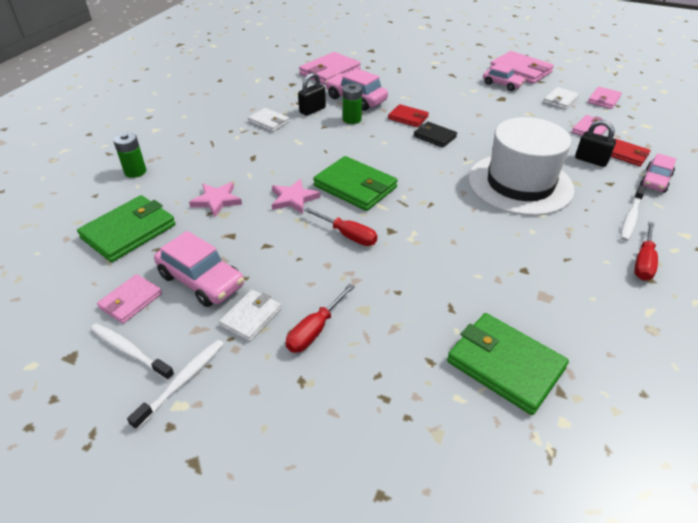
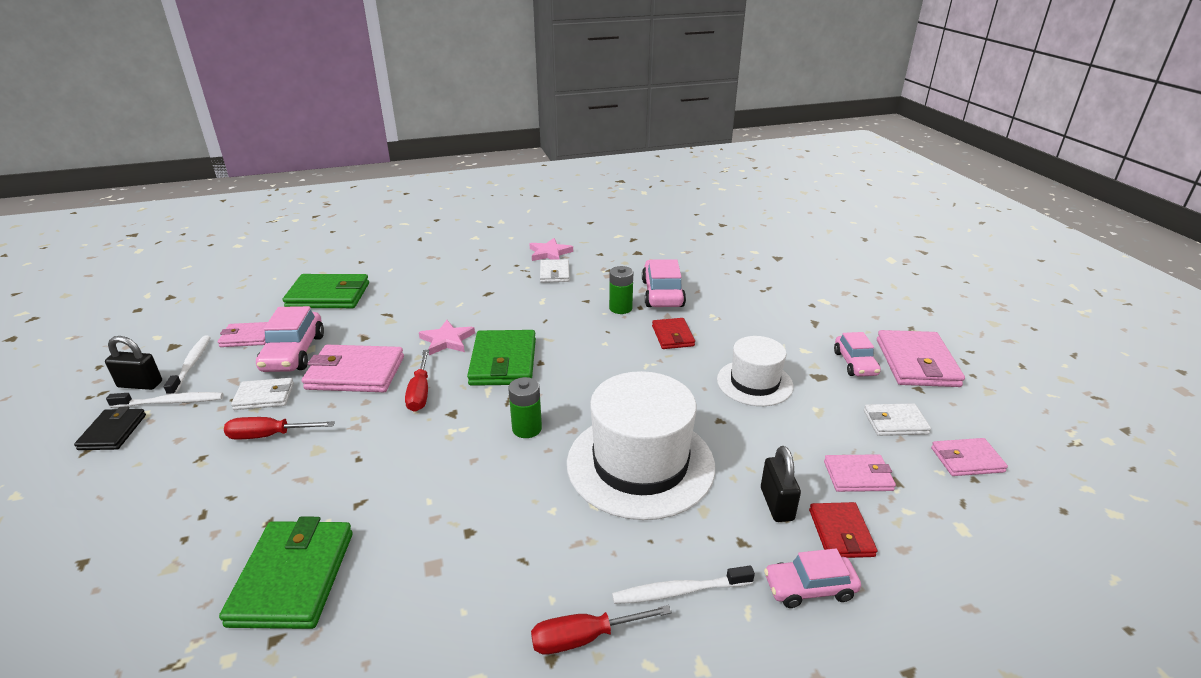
camera: 50 degrees right, 10 degrees down
(135, 172) = (407, 259): green battery -> green battery (527, 428)
(216, 200) = (405, 308): pink star -> pink star (549, 253)
(312, 110) = (606, 282): black padlock -> black padlock (140, 384)
(330, 72) = (692, 258): pink wallet -> pink wallet (355, 373)
(434, 136) = (659, 367): black wallet -> black wallet (113, 432)
(486, 117) = (754, 383): none -> white hat

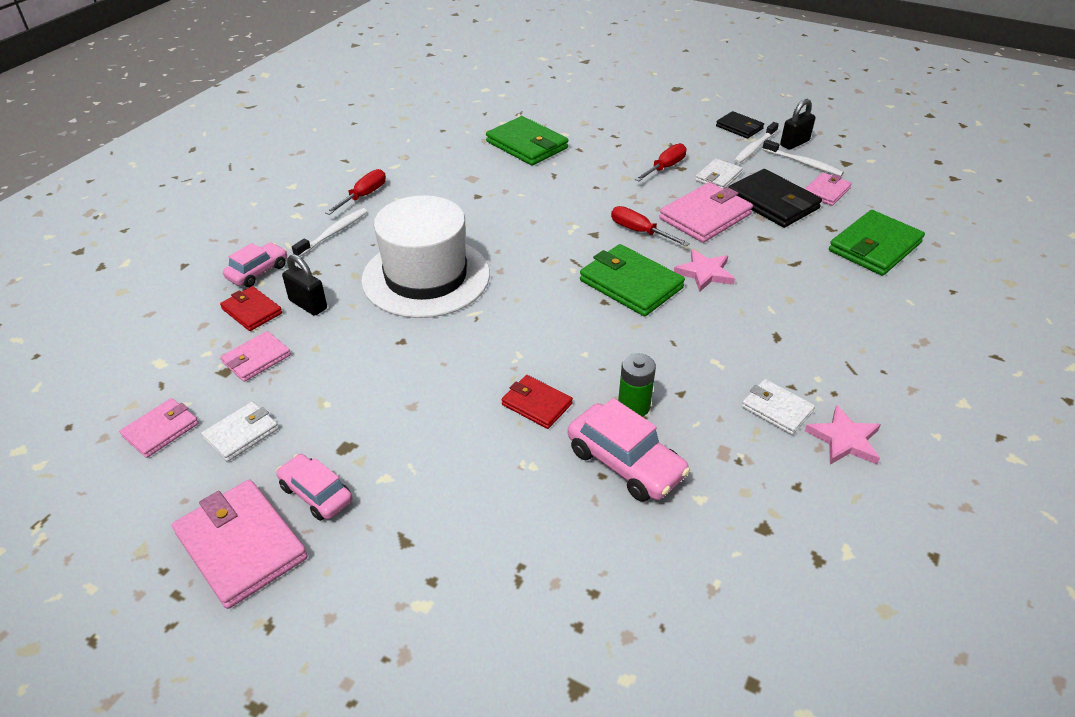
camera: 135 degrees right, 10 degrees up
(294, 353) = (772, 202): pink car -> black wallet
(527, 428) = (531, 253): green battery -> none
(754, 383) = (403, 397): white hat -> none

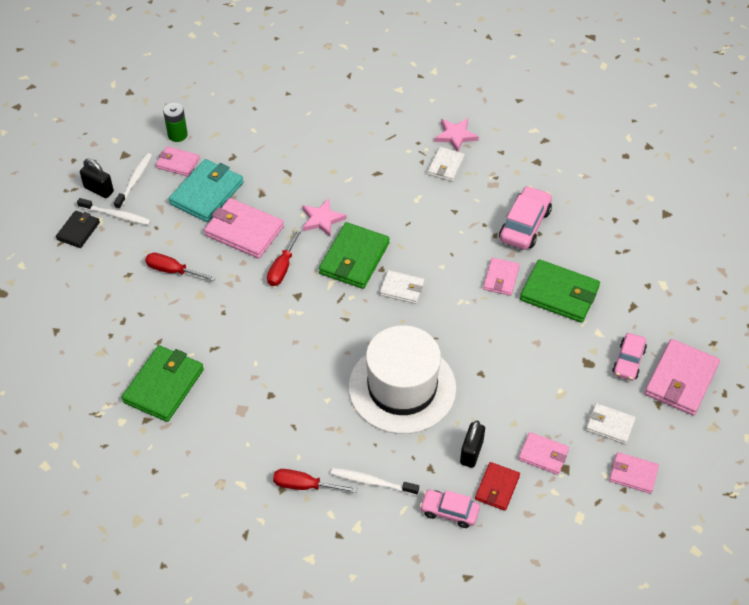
camera: 110 degrees left, 10 degrees up
(536, 404) = (501, 278): red wallet -> pink wallet
(633, 406) = (477, 231): green battery -> green battery (177, 135)
(718, 177) = (177, 232): white wallet -> white wallet (402, 289)
(772, 202) = (207, 193): black wallet -> turquoise wallet
(874, 247) = (249, 132): green wallet -> green wallet (559, 294)

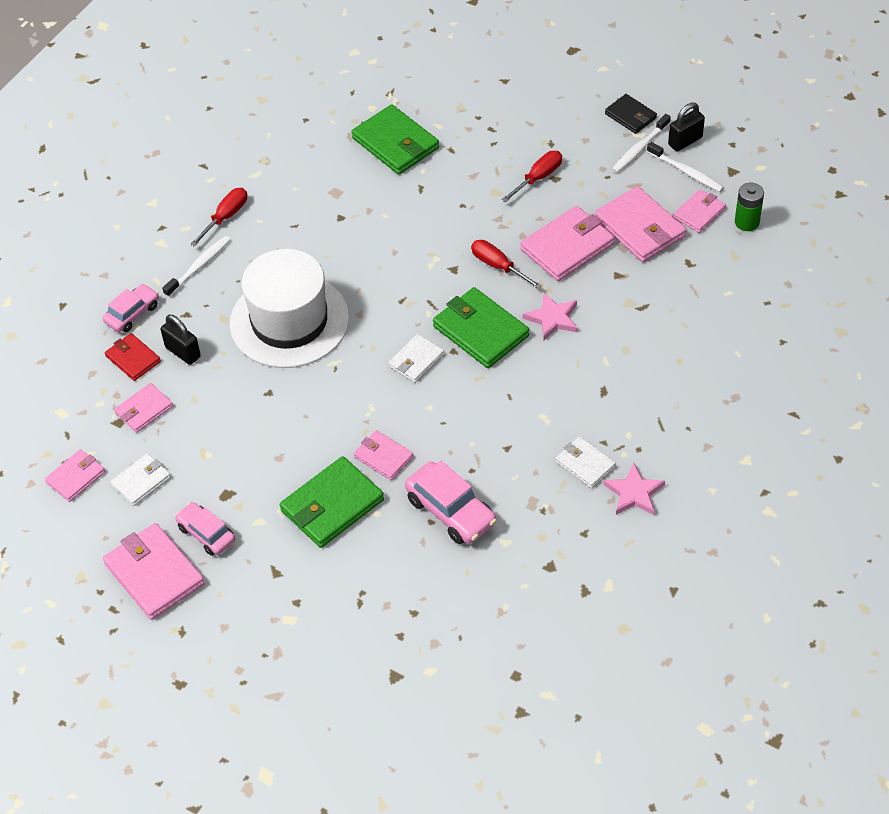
camera: 115 degrees right, 0 degrees up
(207, 193) = (639, 228): turquoise wallet -> pink wallet

